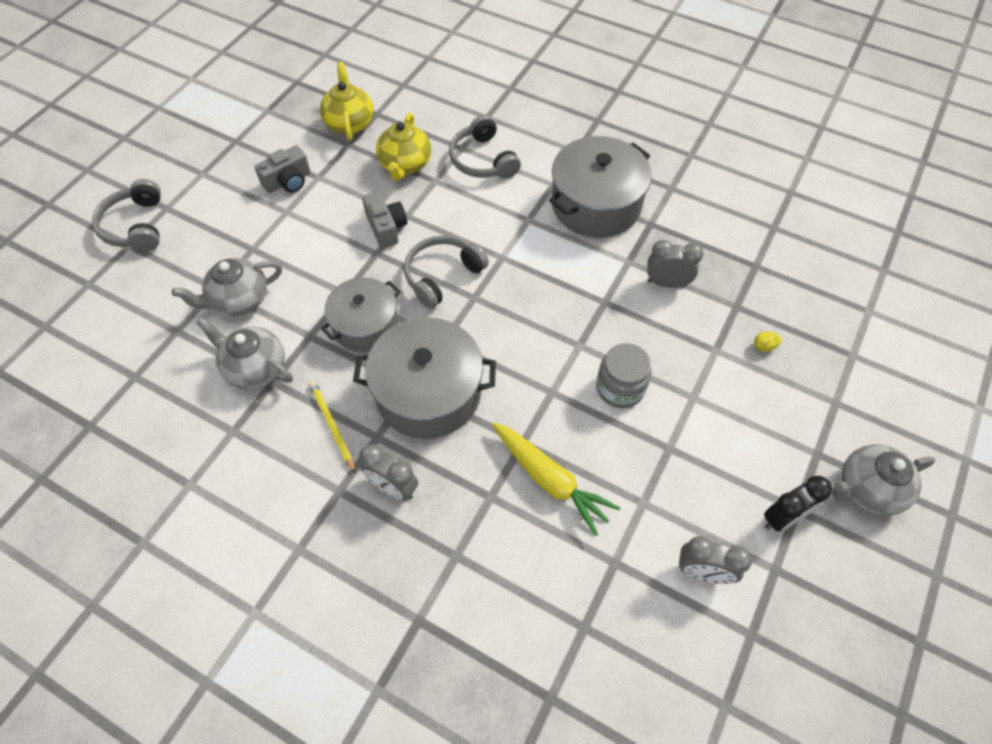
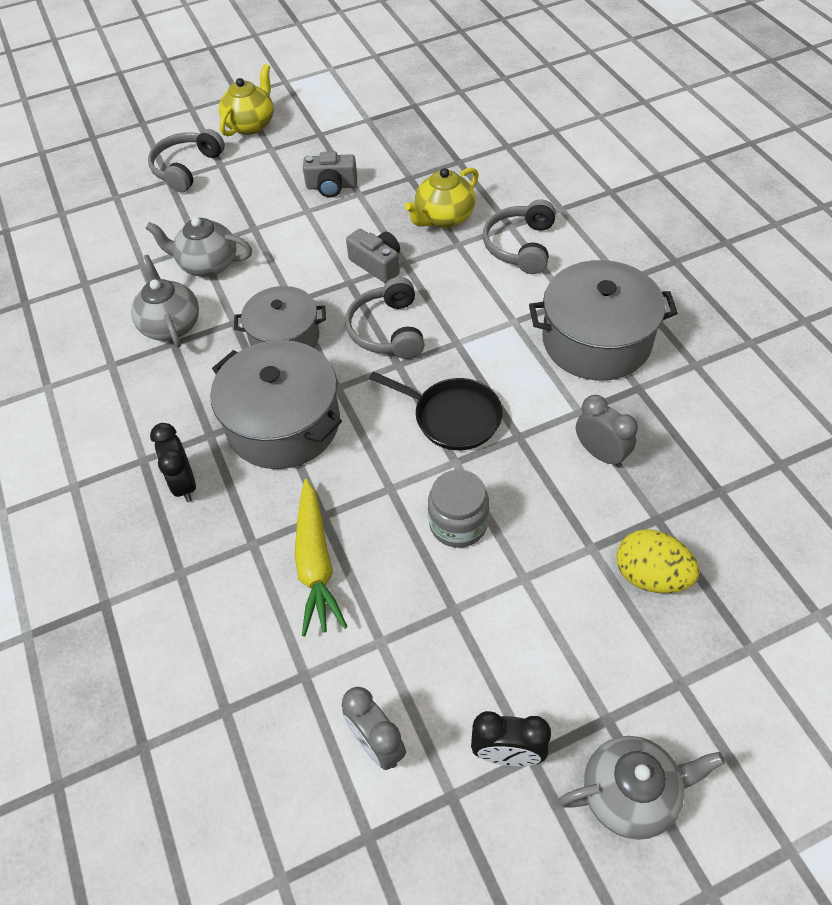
camera: 40 degrees right, 5 degrees down
(332, 426) = (184, 404): yellow pencil -> none
(349, 123) = (428, 159): yellow teapot -> yellow teapot (251, 124)
(386, 227) = (377, 264): grey camera -> grey camera turned 60 degrees counterclockwise
(393, 487) = (184, 484): grey clock -> black clock
(442, 275) = (387, 330): grey headphones -> grey headphones turned 90 degrees counterclockwise
(548, 314) = (452, 417): none -> black pan
(764, 346) = (650, 576): yellow egg -> yellow egg, size x2.32
(867, 489) = (631, 793): grey teapot -> grey teapot turned 150 degrees clockwise

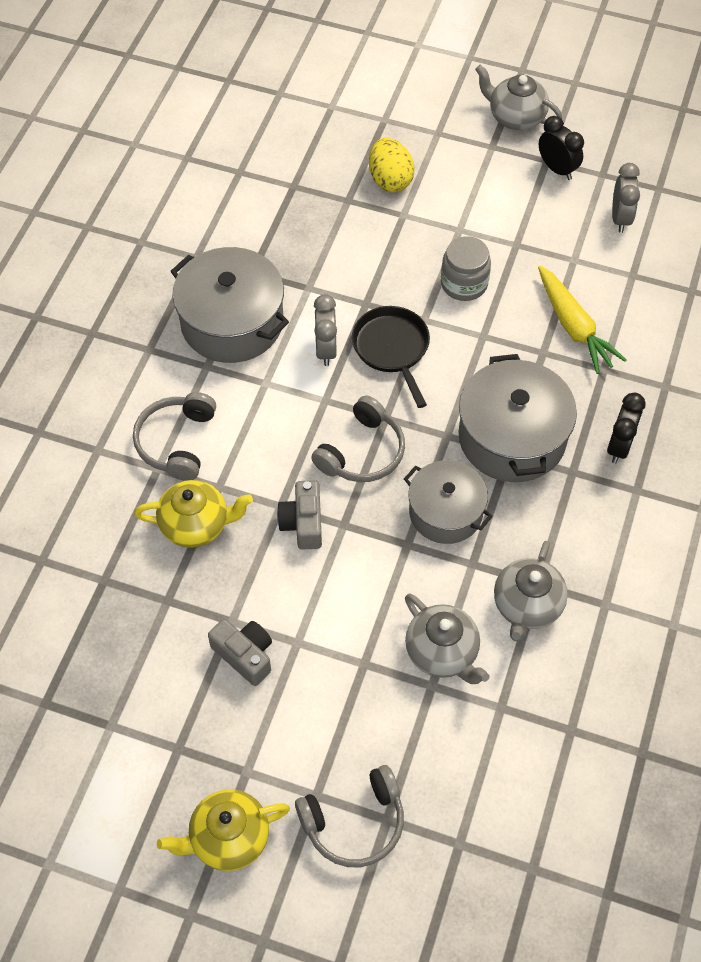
camera: 140 degrees left, 5 degrees up
(316, 564) = (574, 327): yellow carrot -> yellow carrot turned 120 degrees clockwise
(520, 246) = (176, 442): grey headphones -> grey headphones turned 135 degrees clockwise
(600, 454) = (331, 254): grey clock -> grey clock (326, 350)

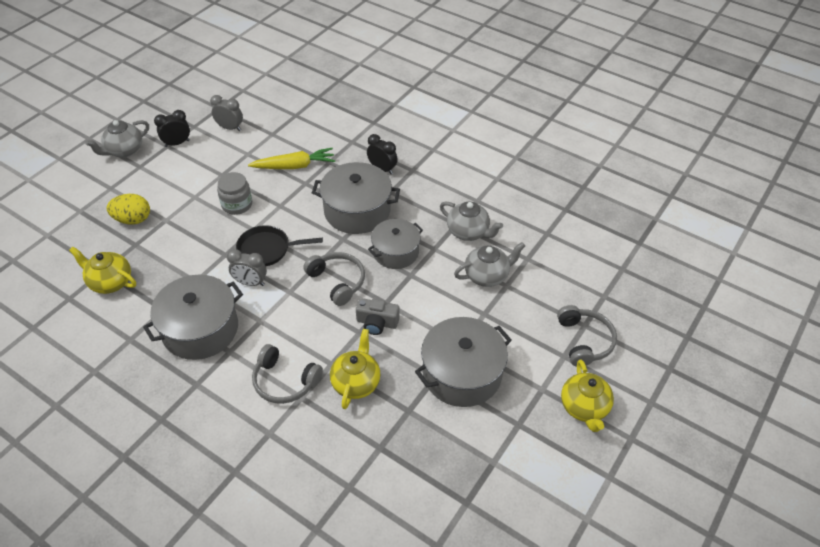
camera: 75 degrees left, 10 degrees down
(245, 655) = (462, 374): grey camera -> grey pot
(277, 200) = (110, 282): none -> yellow teapot

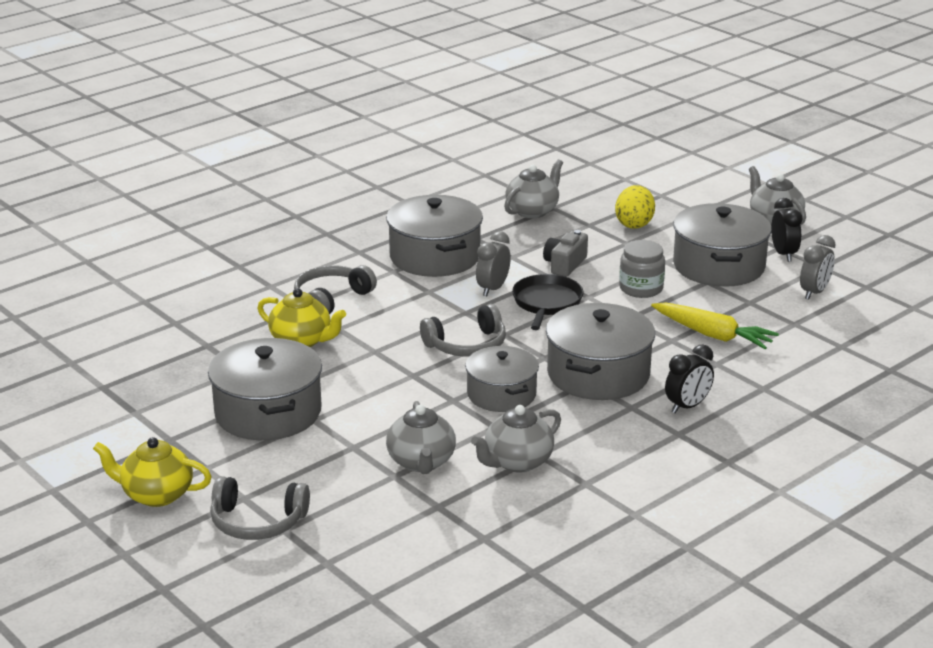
camera: 105 degrees right, 20 degrees down
(110, 282) = (533, 211): yellow teapot -> grey teapot
(198, 171) = (718, 266): none -> grey pot
(294, 166) = (713, 335): yellow carrot -> yellow carrot turned 60 degrees counterclockwise
(377, 323) = (382, 364): grey camera -> grey camera (564, 264)

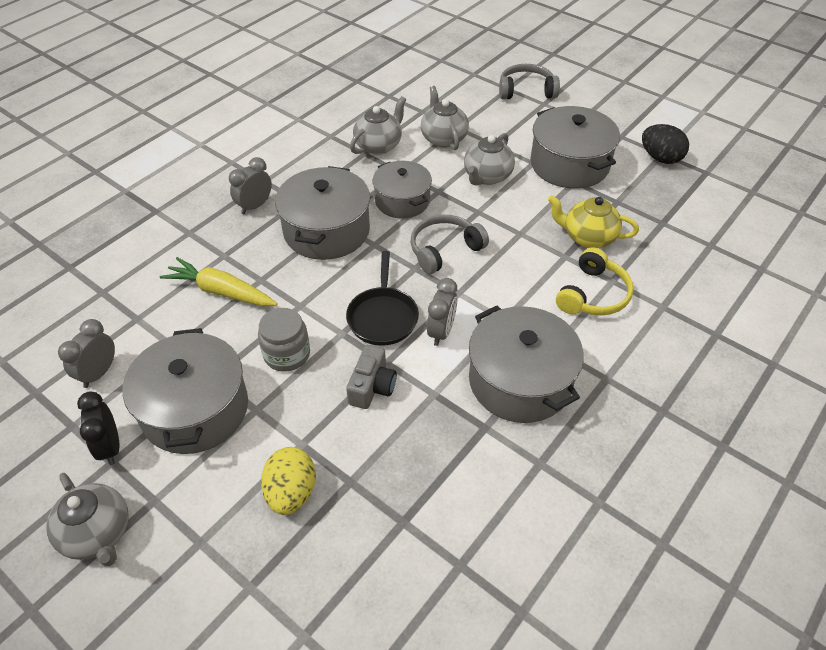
camera: 170 degrees right, 20 degrees up
(143, 408) = (660, 158): none -> black egg
(156, 494) = (598, 100): yellow teapot -> none
(331, 299) = (593, 295): grey headphones -> yellow headphones
(533, 211) = (429, 507): grey teapot -> grey teapot (487, 177)
(687, 406) = (255, 206): black clock -> grey clock

